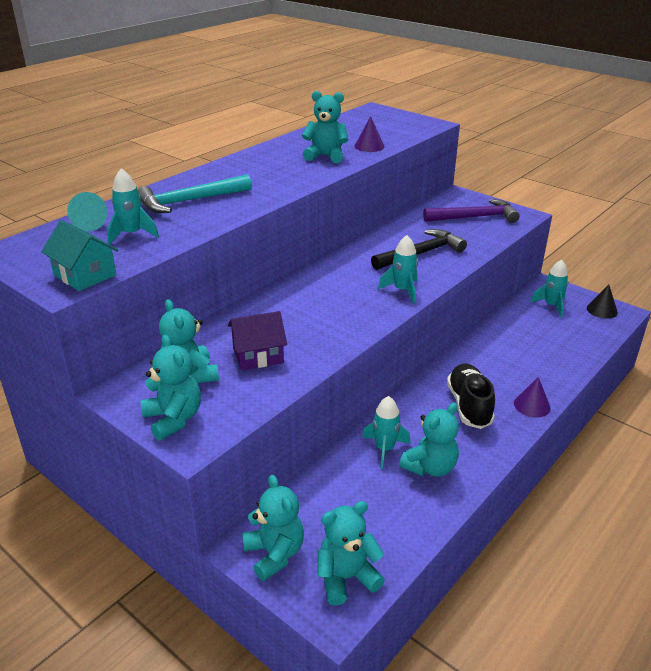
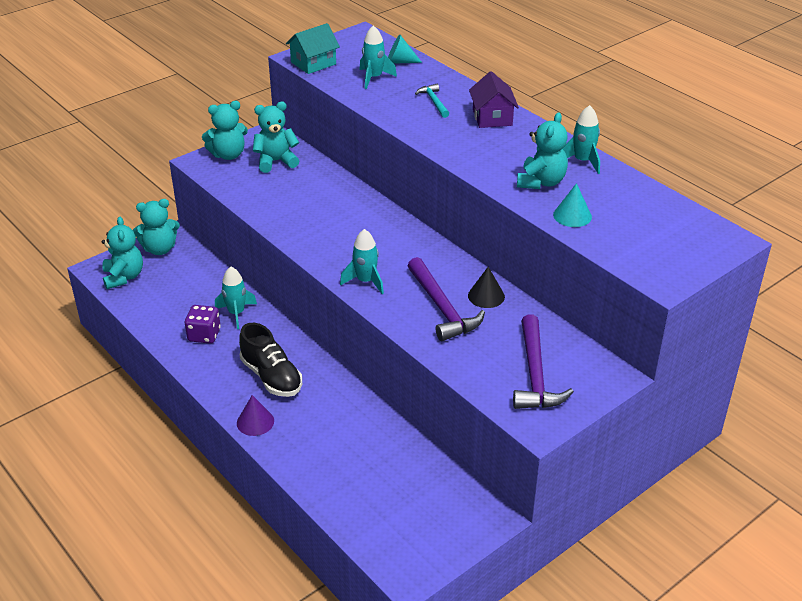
camera: 100 degrees right, 5 degrees up
(189, 201) = (434, 101): turquoise hammer -> turquoise hammer, size x0.55
(258, 355) = (288, 191): purple house -> purple house (492, 117)
(369, 146) = (572, 215): purple cone -> turquoise cone
(421, 253) = (442, 308): black hammer -> purple hammer
(430, 467) = (204, 335): turquoise teddy bear -> purple dice
(469, 406) = (271, 377): black shoe -> black shoe turned 45 degrees clockwise
(551, 305) = (439, 503): turquoise rocket -> turquoise rocket (582, 161)
(602, 310) = (417, 554): black cone -> black cone (486, 296)

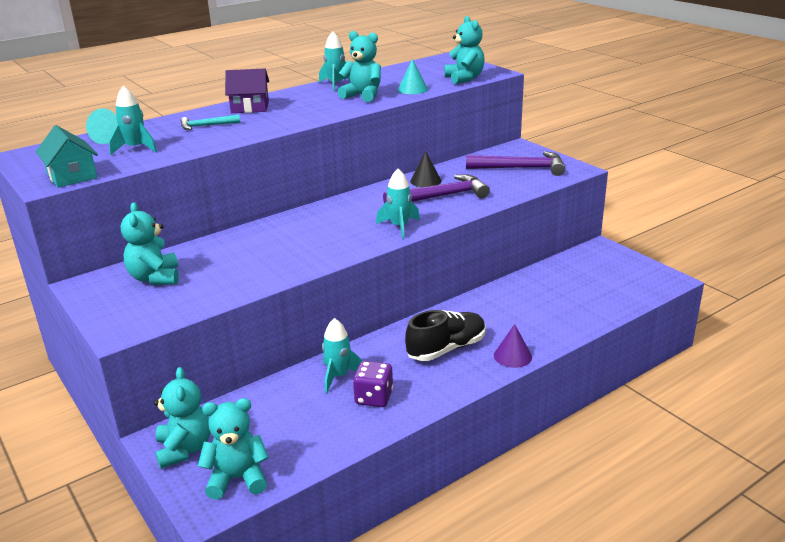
camera: 85 degrees left, 10 degrees down
(228, 155) = (117, 310): turquoise teddy bear -> turquoise teddy bear (464, 78)

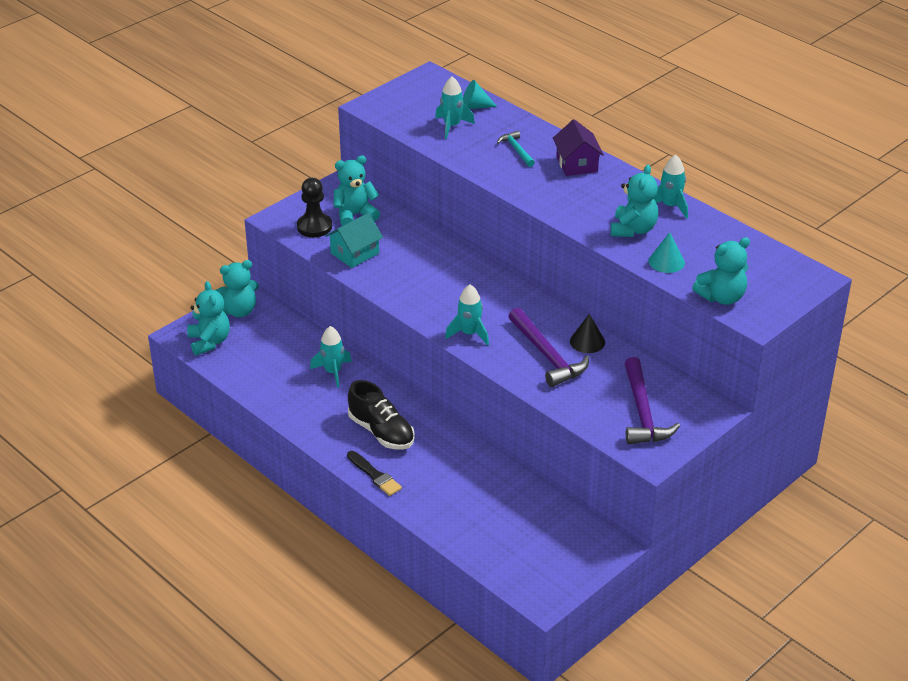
camera: 80 degrees right, 10 degrees up
(72, 176) = (386, 112): turquoise house -> turquoise house (354, 253)
(158, 304) = (314, 227): none -> black pawn
(374, 397) = (305, 395): purple dice -> none
(512, 356) = (374, 475): purple cone -> black brush

